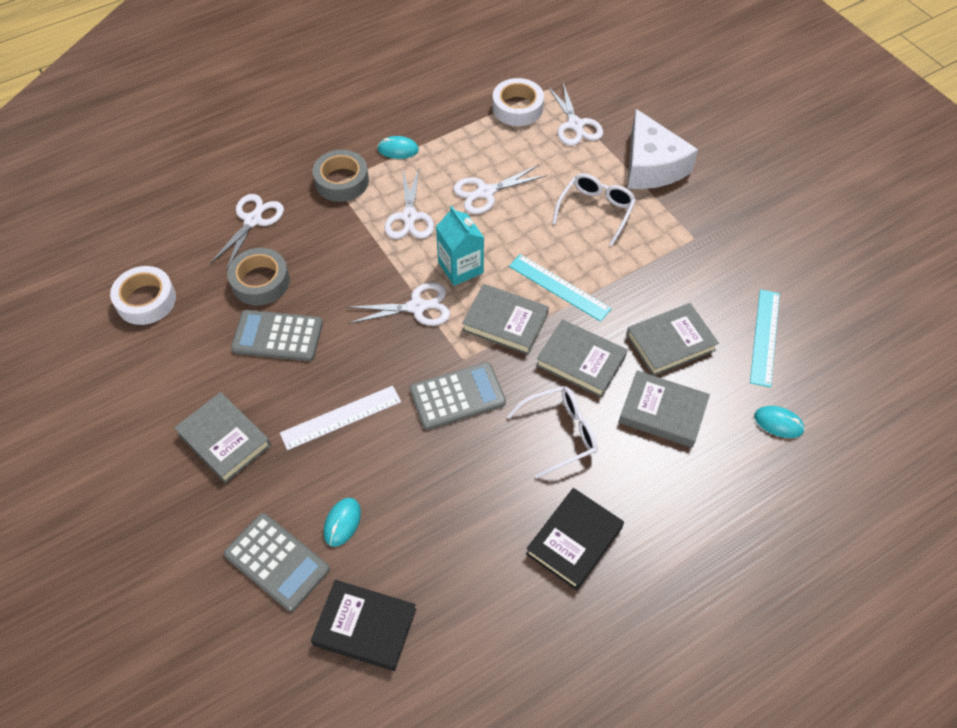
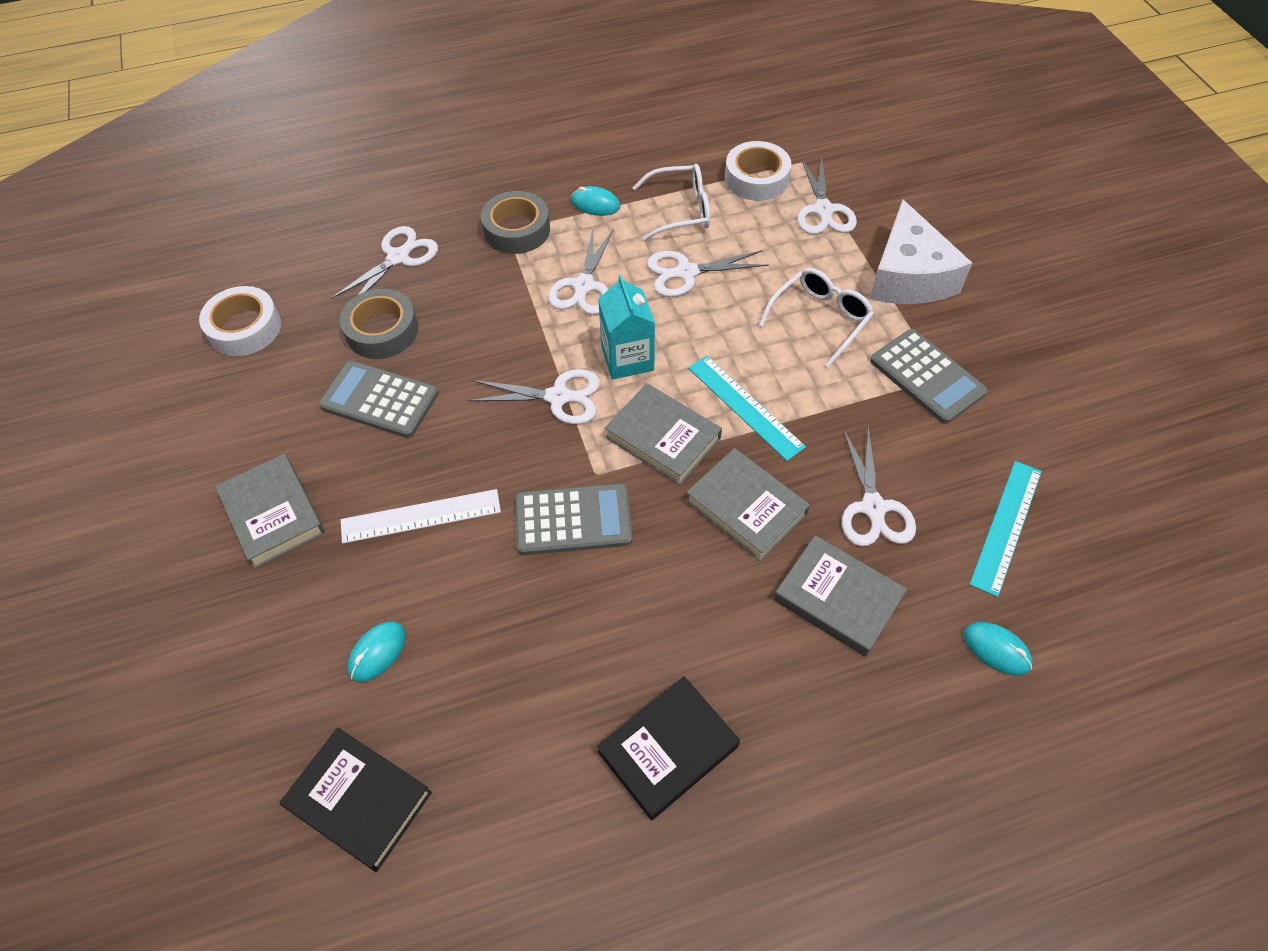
camera: 15 degrees right, 0 degrees up
(277, 562) = (281, 684): grey calculator -> grey calculator (927, 377)
(560, 433) = (691, 597): white glasses -> white glasses (680, 210)
(670, 342) = (873, 507): grey book -> white scissors

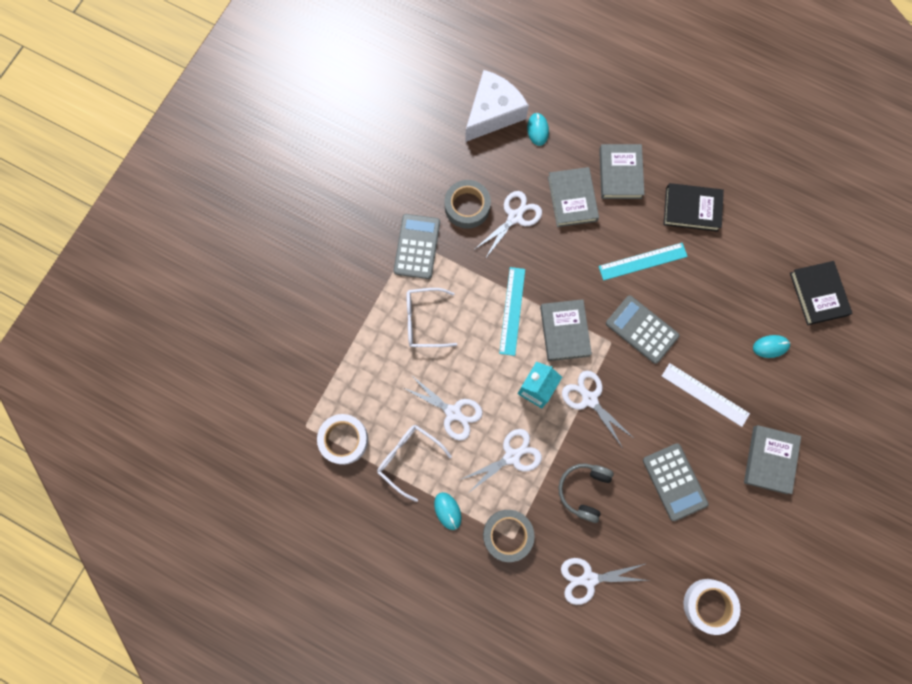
camera: 135 degrees left, 20 degrees up
(382, 331) = (639, 529): grey tape -> grey tape (467, 207)
(477, 317) = (584, 490): none -> grey headphones
(746, 508) = (565, 266): grey book -> grey book (620, 173)
(823, 210) = (338, 382): white scissors -> none
(908, 276) = (353, 302): white cheese -> white cheese (493, 112)
(1006, 526) = (474, 161): turquoise ruler -> turquoise ruler (642, 261)

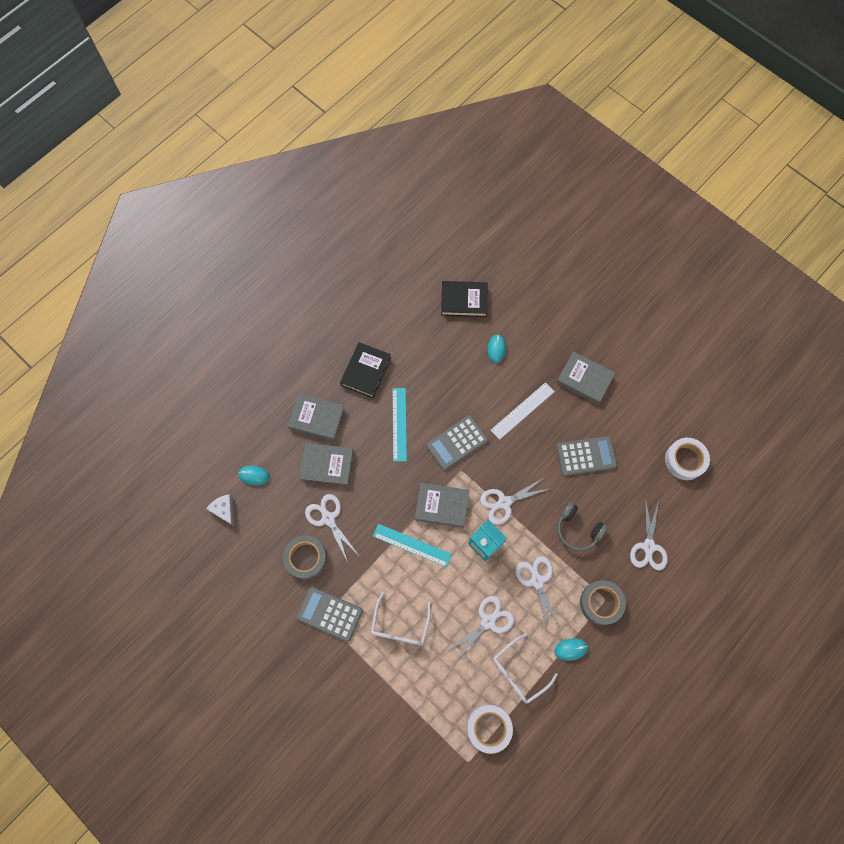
camera: 75 degrees left, 5 degrees down
(493, 112) = (224, 510): white cheese -> white cheese, size x0.49

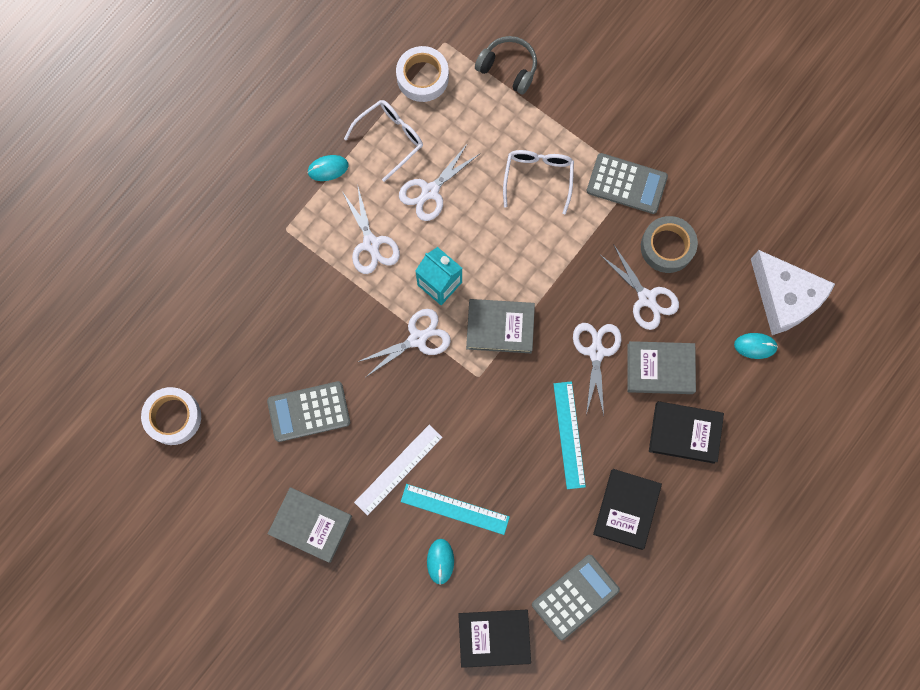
camera: 175 degrees right, 5 degrees up
(224, 510) = (784, 298): white cheese -> white cheese, size x2.03
(317, 418) = (685, 433): grey book -> black book
(412, 545) = (534, 274): turquoise ruler -> turquoise ruler (455, 509)
(457, 443) = (487, 414): grey calculator -> grey calculator (575, 597)
(577, 529) = (320, 312): grey headphones -> grey headphones (508, 68)
(601, 603) = (290, 224): grey tape -> none
(648, 546) = (228, 298): white scissors -> white scissors (596, 352)

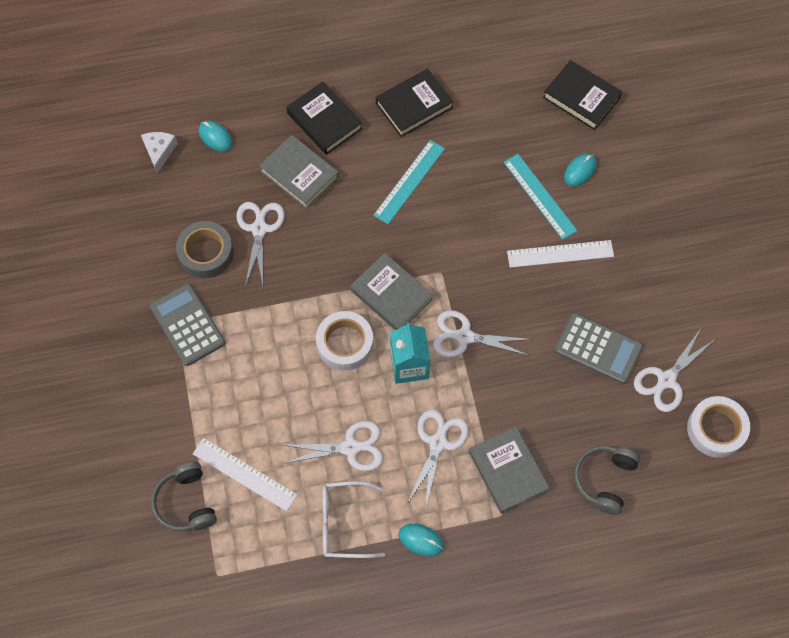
camera: 140 degrees left, 10 degrees down
(230, 312) = (604, 480): none -> grey headphones
(311, 525) = (660, 265): grey book -> grey book (508, 471)
(422, 77) = (266, 557): white tape -> white tape (345, 344)
(487, 116) = (244, 474): none -> white ruler
(538, 178) = (252, 386): white glasses -> none
(575, 597) = (501, 81): grey calculator -> none
(596, 352) = (335, 221): white scissors -> white scissors (666, 380)
(784, 298) = (159, 151): white cheese -> white cheese, size x0.49

